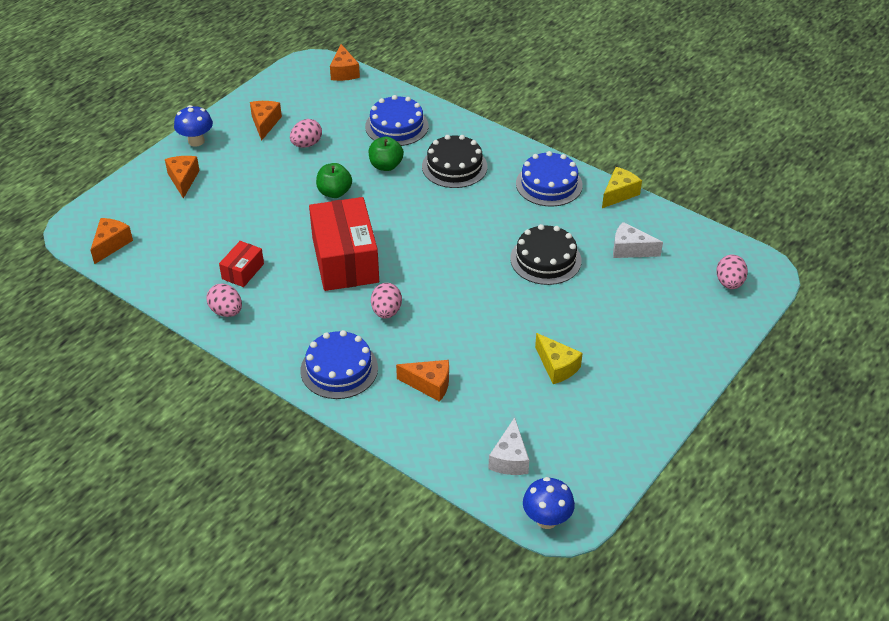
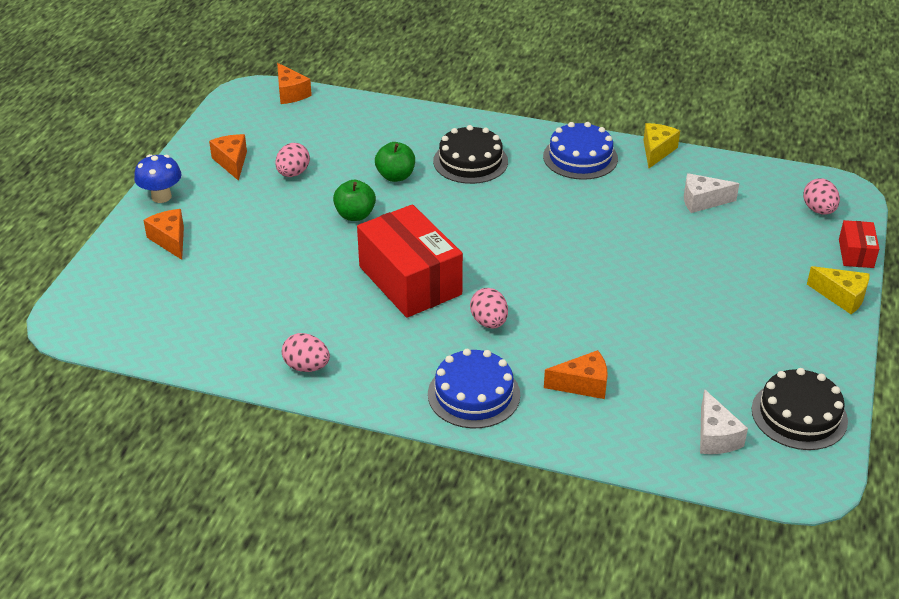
camera: 20 degrees left, 5 degrees down
(111, 244) = (123, 328): orange cheese -> none
(243, 271) = (300, 320): red box -> red box (856, 253)
(396, 126) = (383, 135): blue cake -> none
(545, 259) = (624, 230): black cake -> black cake (799, 415)
(546, 519) = (793, 487): blue mushroom -> none
(557, 366) = (703, 332): yellow cheese -> yellow cheese (842, 297)

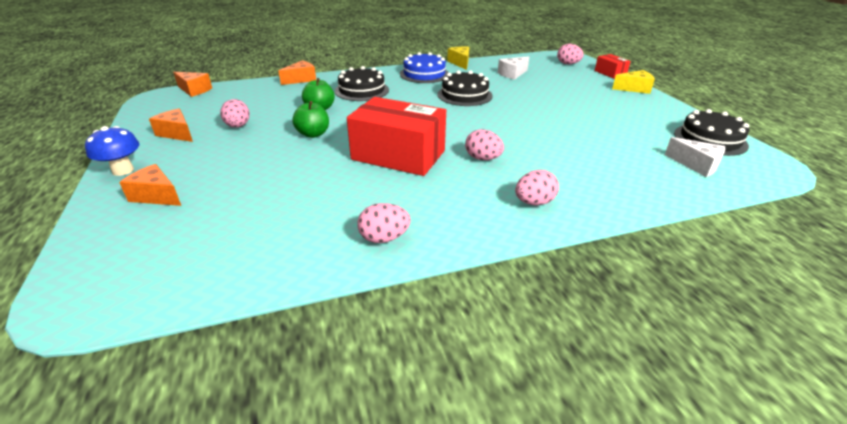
camera: 35 degrees left, 5 degrees down
(473, 394) = (534, 202): blue cake -> pink egg
(583, 384) = (588, 169): orange cheese -> orange cheese (301, 79)
(586, 217) = (464, 95): none -> black cake

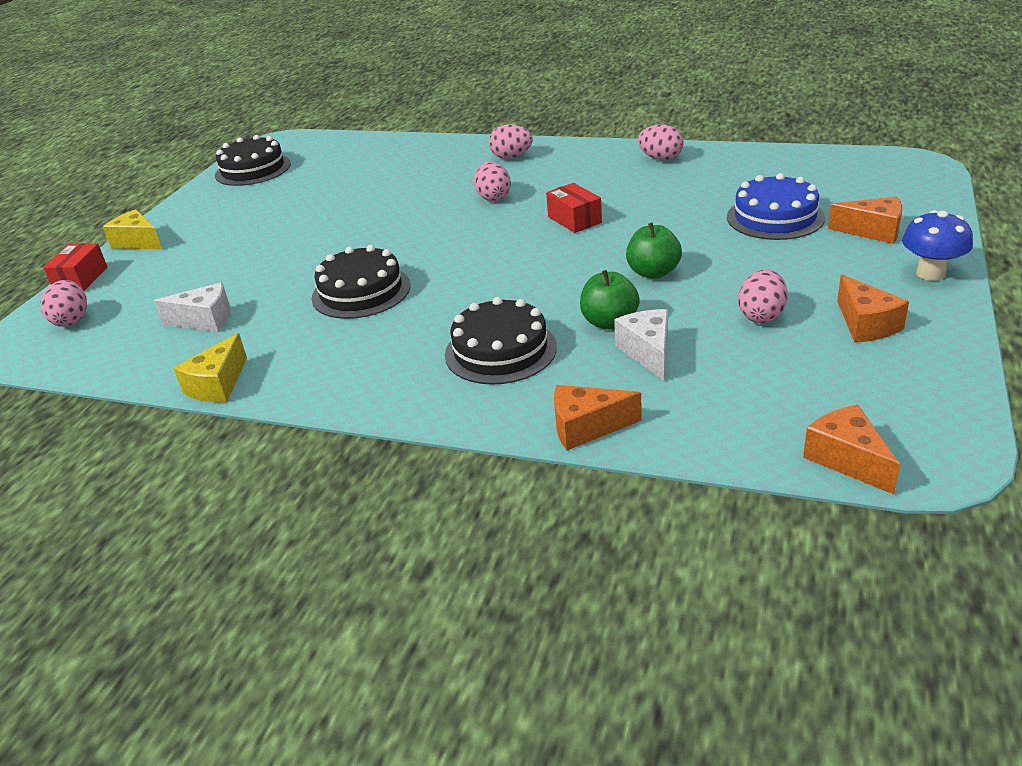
camera: 140 degrees left, 0 degrees up
(156, 196) = (873, 231): orange cheese -> orange cheese turned 45 degrees counterclockwise
(398, 155) = (574, 220): red box -> red box, size x0.47
(424, 74) = (336, 367): blue cake -> blue cake (775, 217)
(696, 165) = (326, 154): white cheese -> white cheese (648, 352)

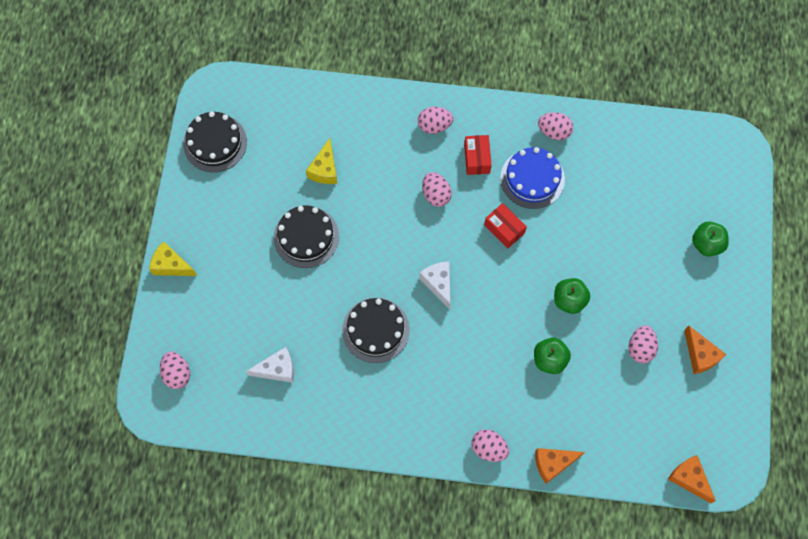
camera: 15 degrees left, 35 degrees up
(81, 279) = (153, 320): red box -> red box (477, 159)
(218, 385) = (319, 440): yellow cheese -> yellow cheese (325, 169)
(480, 405) = (488, 448): none -> pink egg
(500, 351) = (488, 393): black cake -> black cake (306, 237)
(648, 352) = (577, 390): white cheese -> white cheese (438, 284)
(775, 217) = (643, 225): blue cake -> blue cake (532, 178)
(873, 231) = (706, 244): orange cheese -> green apple
(930, 273) = (739, 297): blue mushroom -> none

